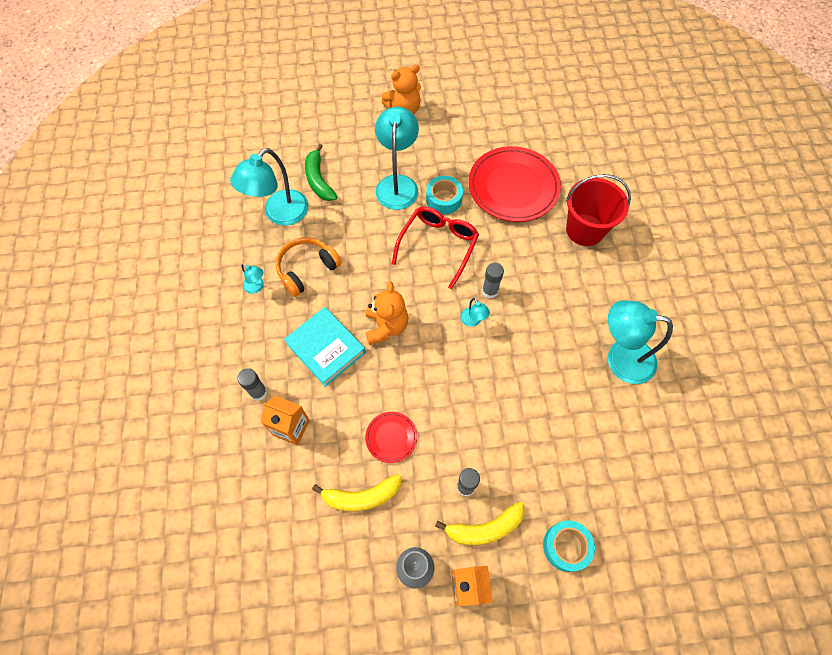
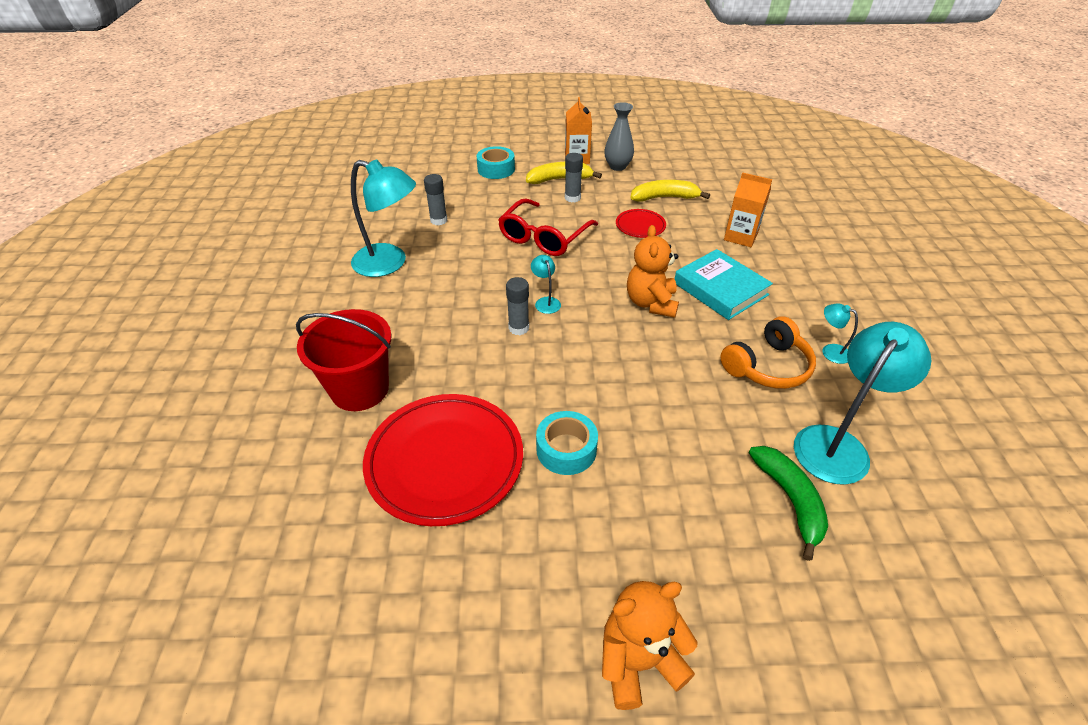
camera: 175 degrees left, 20 degrees down
(258, 392) = (784, 260): grey glue stick -> grey glue stick (438, 220)
(397, 184) = (645, 481): turquoise lamp -> none
(438, 245) = (581, 383): red glasses -> red glasses (544, 237)

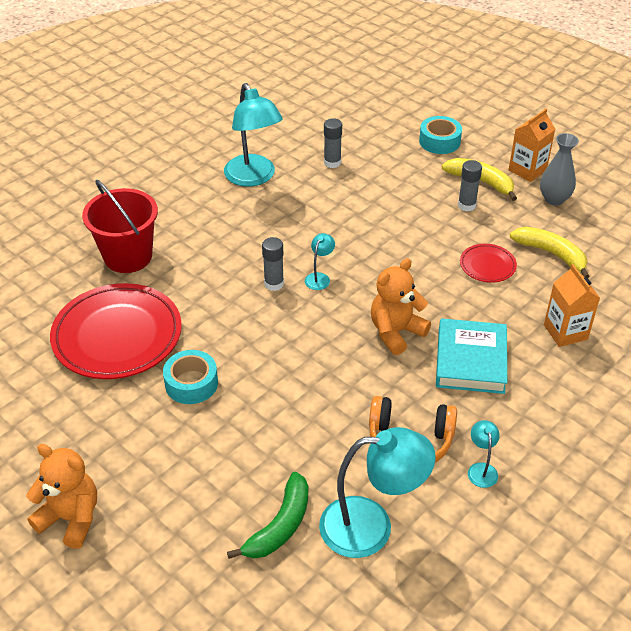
camera: 45 degrees right, 0 degrees up
(544, 237) = (392, 225): red glasses -> none

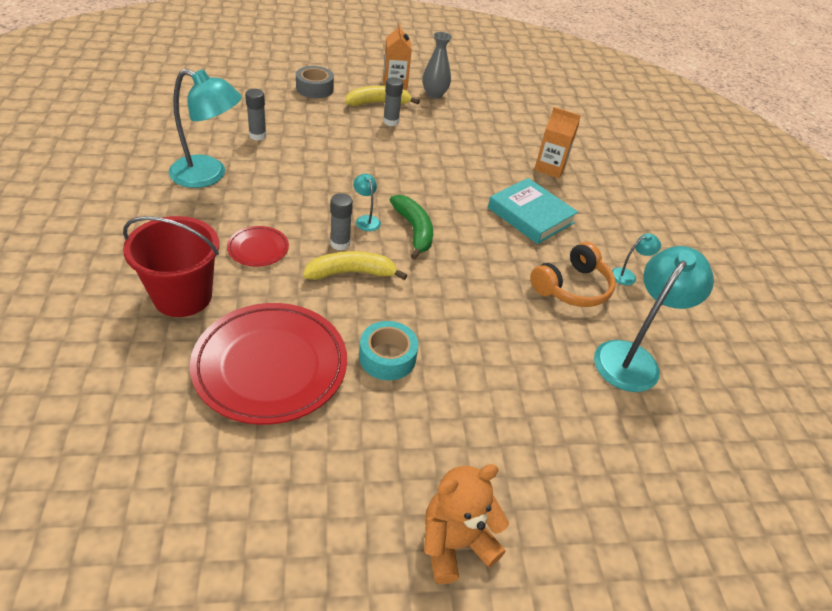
camera: 55 degrees left, 0 degrees up
(280, 526) = (590, 405): green banana -> green banana (414, 230)
(396, 332) = (466, 225): orange teddy bear -> none
(439, 141) = (314, 89): turquoise tape -> grey tape
(481, 469) = (628, 275): turquoise lamp -> turquoise lamp turned 120 degrees clockwise
(487, 265) = (456, 152): red plate -> red plate (258, 249)
(551, 254) = (479, 127): yellow banana -> yellow banana (351, 273)

